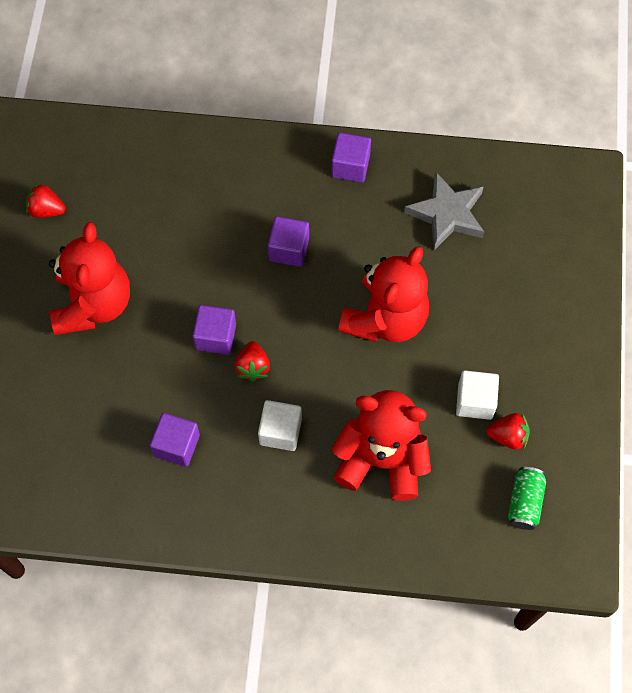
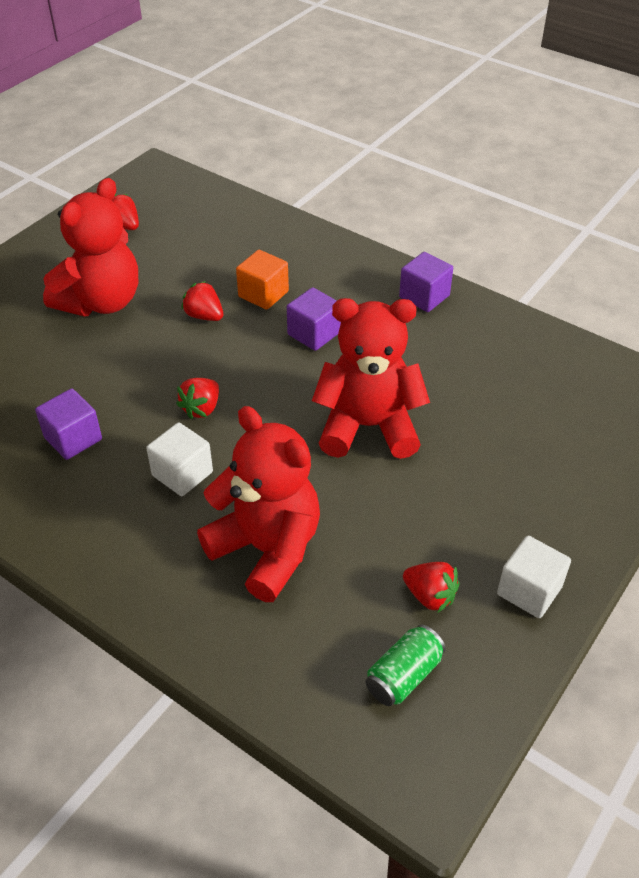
camera: 30 degrees right, 20 degrees down
(190, 275) = (204, 316): none -> red strawberry
(216, 336) = (187, 370): purple cube -> none
(221, 228) = (263, 294): none -> orange cube
(385, 318) = (368, 426): red teddy bear -> red teddy bear turned 150 degrees counterclockwise
(447, 214) = (498, 369): grey star -> none
(475, 401) = (414, 543): white cube -> white cube (529, 590)

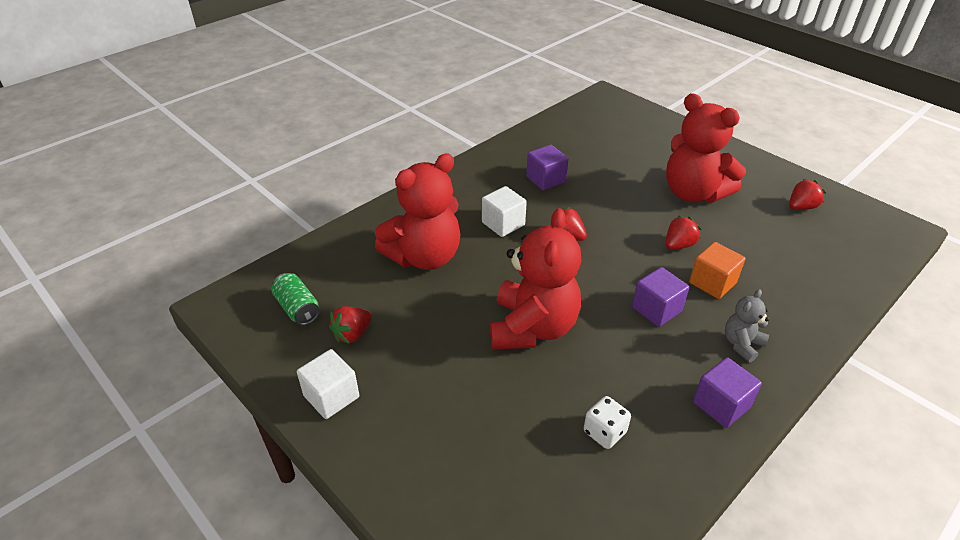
camera: 100 degrees right, 5 degrees down
(346, 280) = (742, 344): none -> grey teddy bear
(484, 367) = (604, 432): none -> white dice

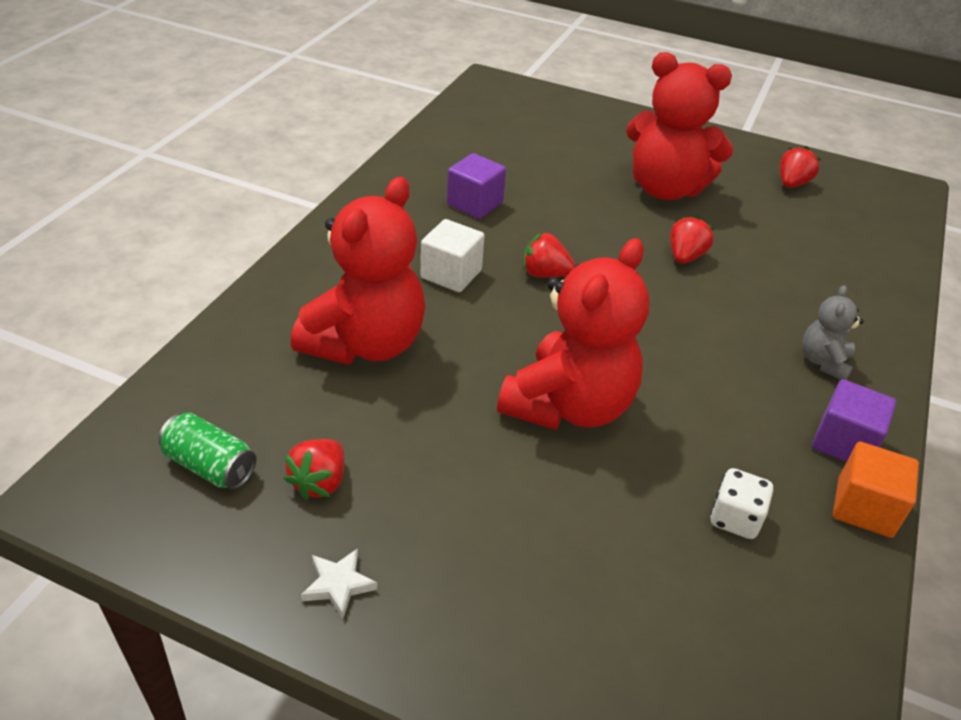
camera: 25 degrees left, 0 degrees up
(331, 396) = (338, 584): white cube -> white star
(532, 328) = (569, 406): red teddy bear -> red teddy bear turned 45 degrees clockwise
(656, 309) = (705, 343): purple cube -> none
(712, 283) = (749, 295): orange cube -> orange cube (864, 508)

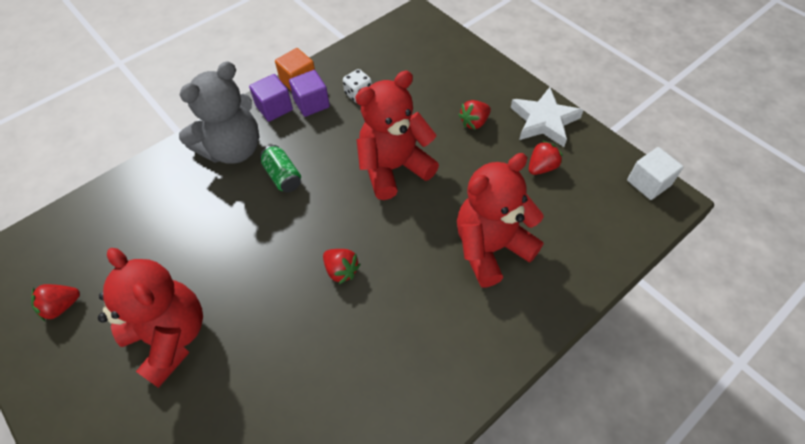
camera: 150 degrees left, 15 degrees up
(210, 466) = (596, 193): green can -> green can (283, 176)
(338, 584) = (544, 121): white star -> white star, size x2.14
(451, 274) = (407, 293): white cube -> white cube (648, 183)
(475, 204) = (344, 375): purple cube -> purple cube (311, 103)
(685, 256) = (230, 254): red strawberry -> red strawberry (474, 122)
(823, 362) = (233, 149): grey teddy bear -> grey teddy bear, size x2.13

